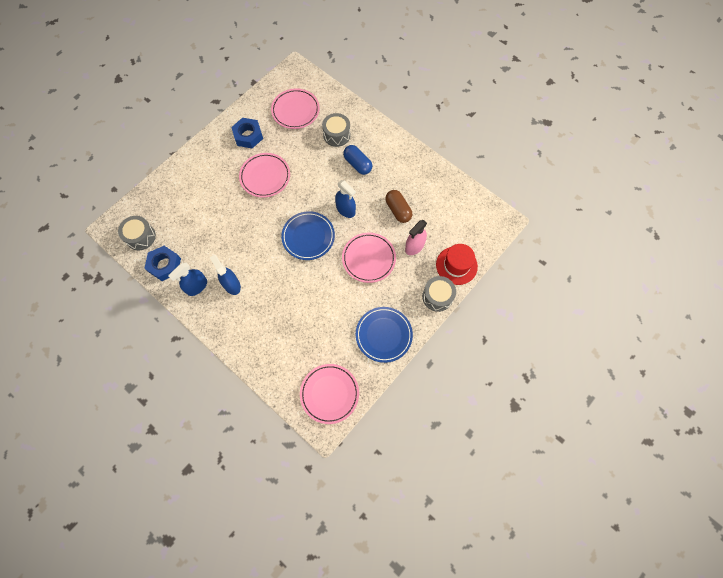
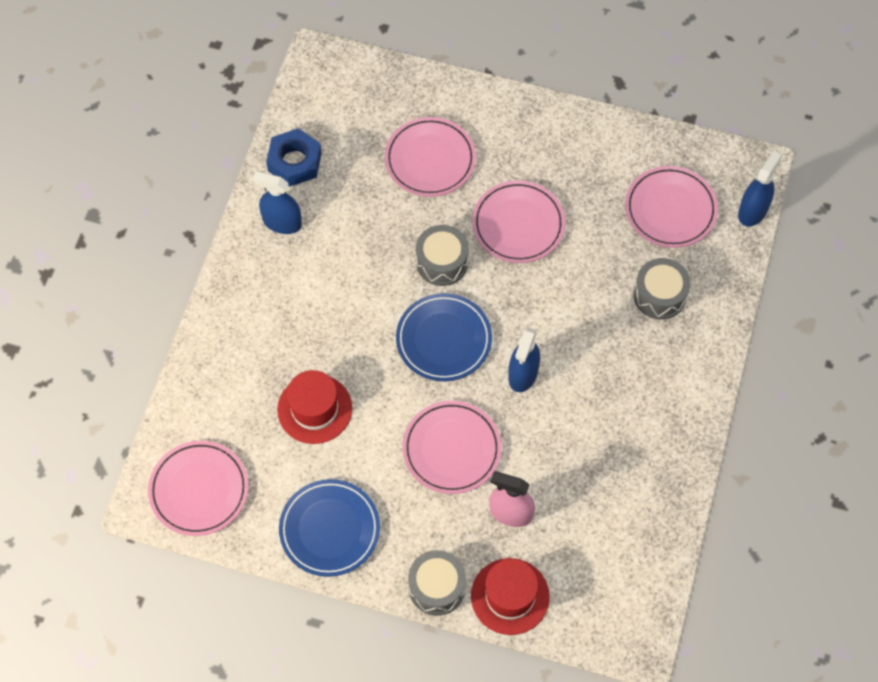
camera: 65 degrees right, 5 degrees down
(140, 236) = (324, 105): grey drum -> grey drum (442, 262)
(205, 200) = (430, 160): none -> pink plate
(231, 285) = (308, 268): blue spray bottle -> blue spray bottle (752, 211)
(248, 136) = (580, 162): blue nut -> none
(313, 315) = (314, 409): none -> red hat
(357, 164) = (620, 354): blue capsule -> none
(398, 210) = (566, 457): brown capsule -> none

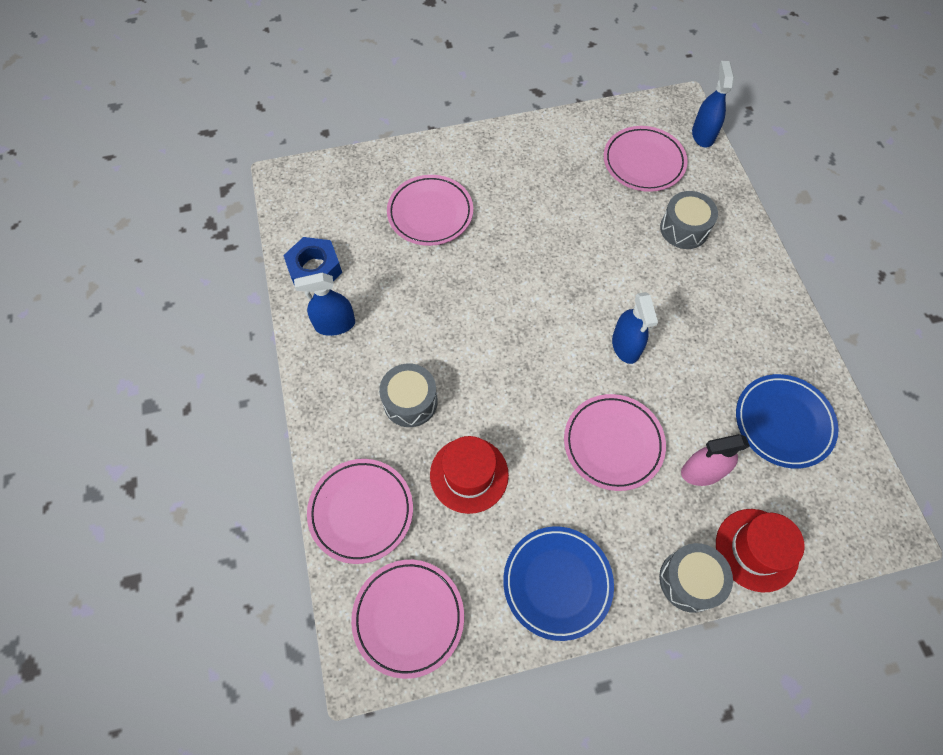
camera: 30 degrees left, 0 degrees up
(442, 262) = (495, 289): grey drum -> grey drum (410, 401)
(443, 340) = (541, 352): blue plate -> blue plate (783, 422)
(518, 224) = (536, 229): pink plate -> pink plate (361, 511)

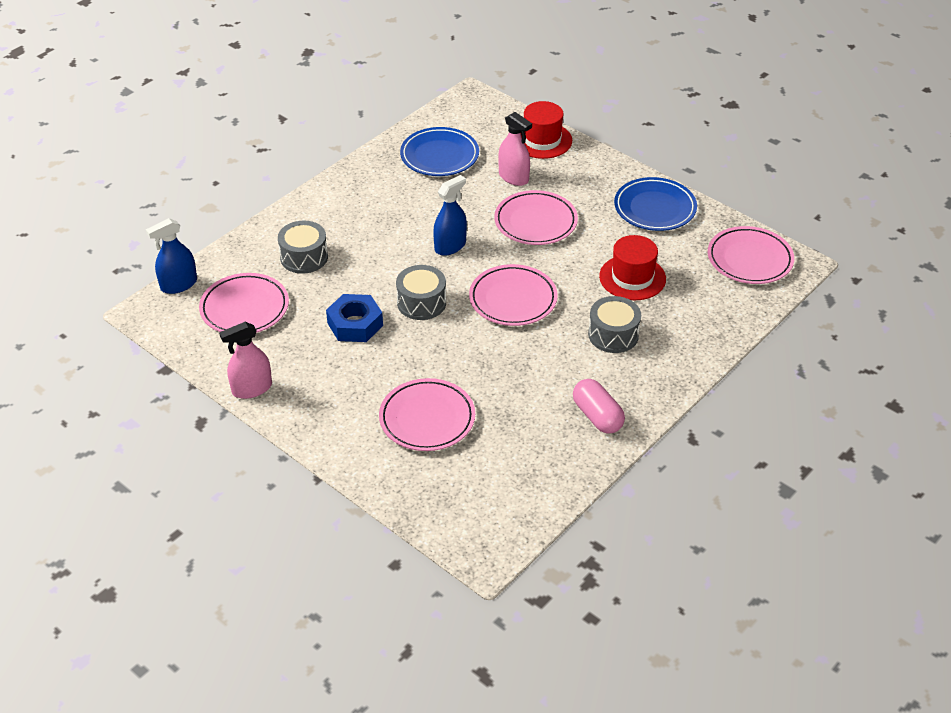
camera: 125 degrees left, 20 degrees down
(315, 269) = (560, 463): blue nut -> blue nut (355, 324)
(335, 324) = (597, 416): blue spray bottle -> pink capsule
(361, 511) = (716, 316): pink plate -> pink plate (513, 299)
(547, 129) = (252, 388): none -> pink spray bottle
(689, 580) = (591, 158): grey drum -> grey drum (421, 303)

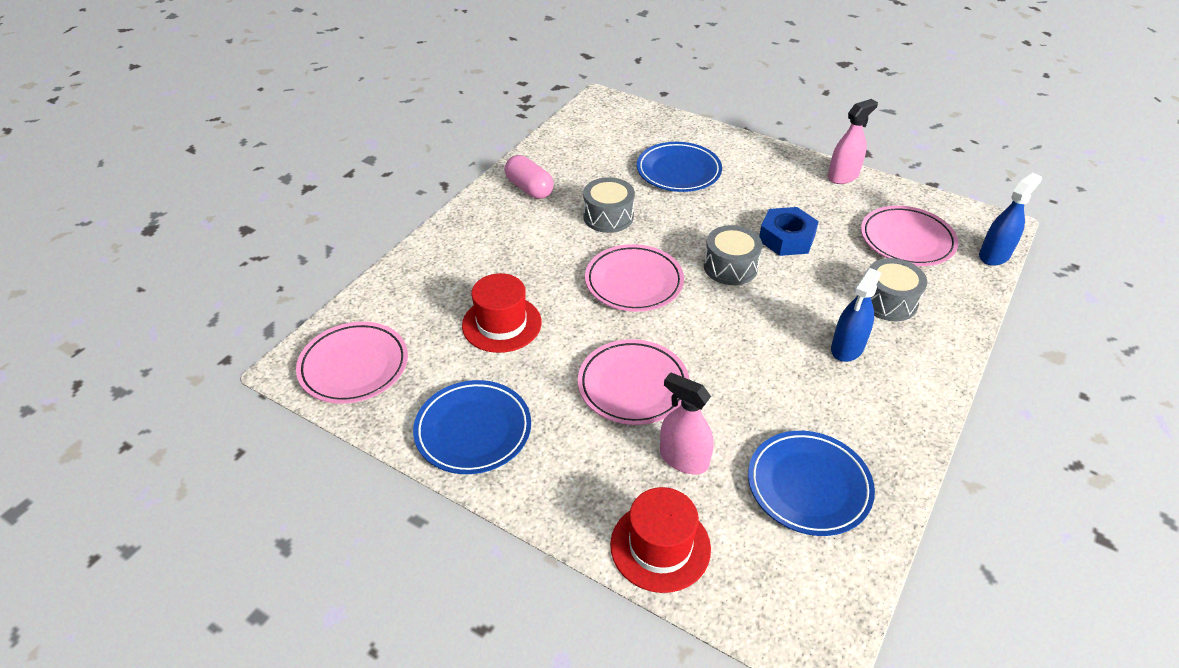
camera: 170 degrees right, 0 degrees up
(427, 419) = (678, 171): pink plate -> blue plate
(450, 246) = (728, 337): blue spray bottle -> blue spray bottle (847, 348)
(613, 335) = (520, 258): grey drum -> grey drum (608, 216)

